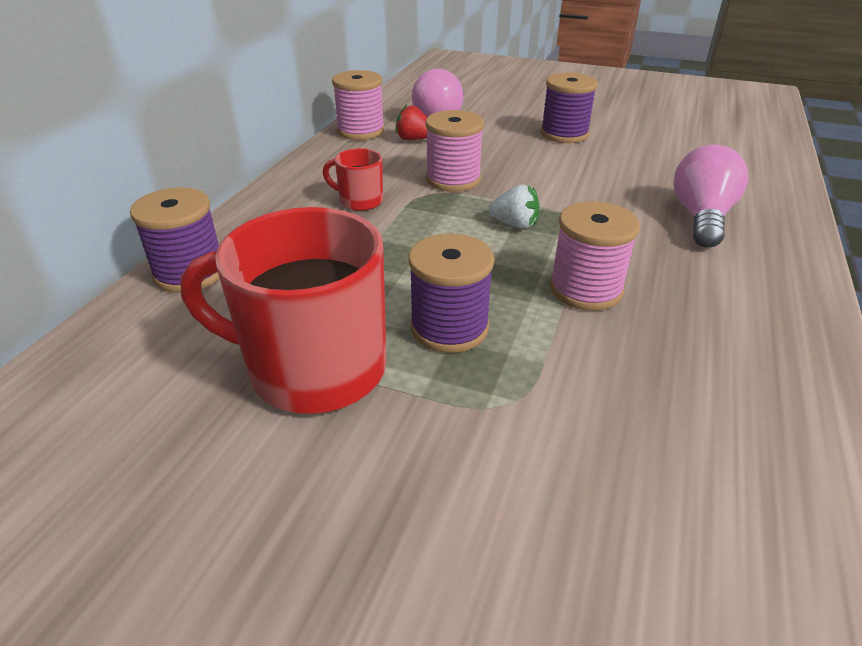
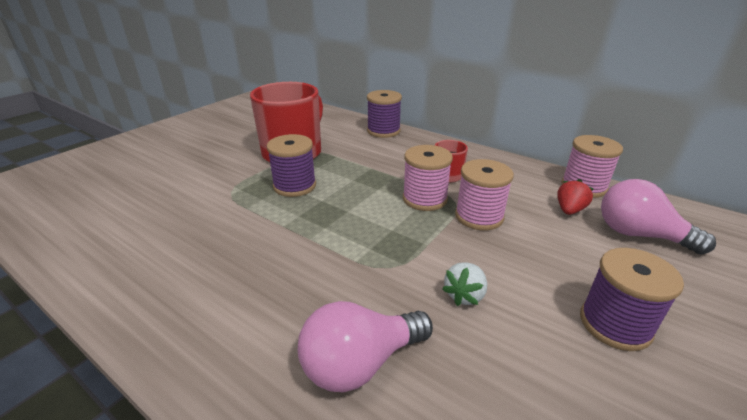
camera: 105 degrees right, 5 degrees down
(514, 224) = (393, 231): white strawberry -> white strawberry (464, 295)
(585, 289) = (294, 240): pink spool -> pink spool (424, 199)
(701, 217) = (360, 363): pink light bulb -> pink light bulb turned 120 degrees clockwise

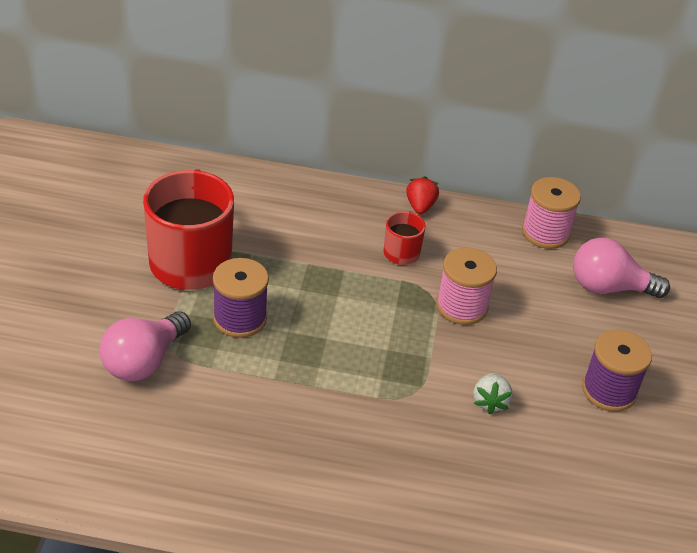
camera: 30 degrees left, 10 degrees up
(360, 363) = (443, 487): pink light bulb -> pink light bulb (144, 361)
(383, 131) = (277, 187): purple spool -> none
(424, 199) = (396, 297): pink spool -> none
(569, 210) = (541, 272): red strawberry -> red strawberry (420, 206)

